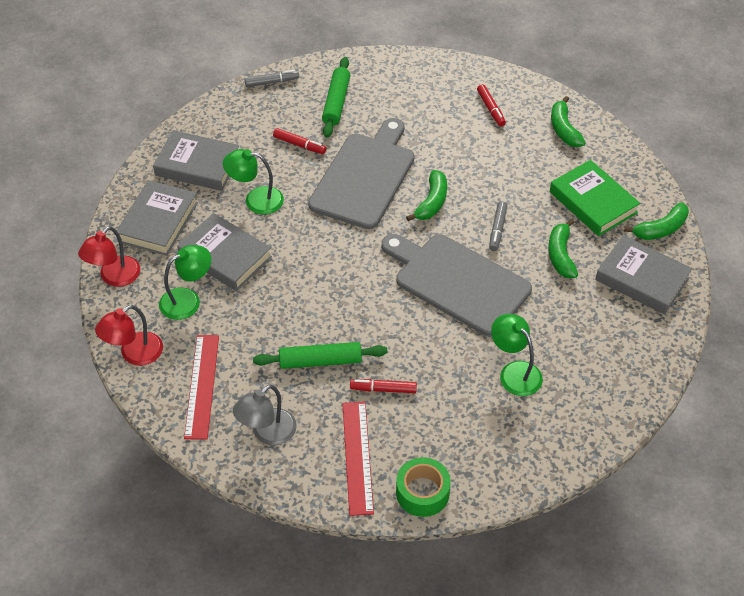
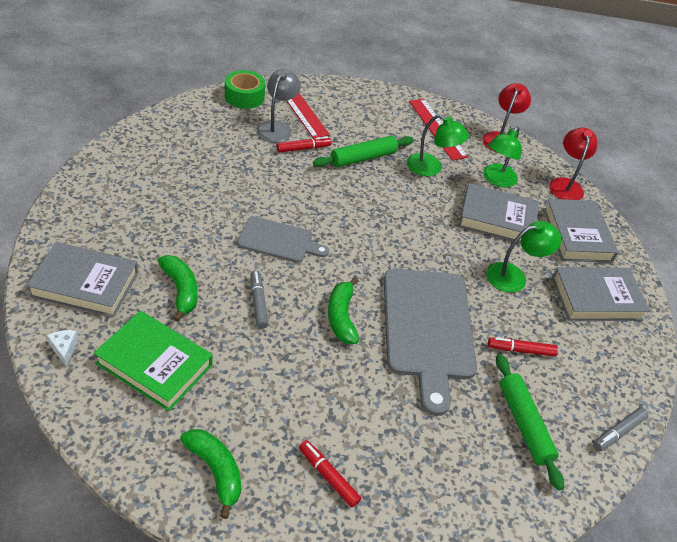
camera: 150 degrees right, 5 degrees down
(267, 433) = (371, 110): grey lamp -> grey lamp (277, 127)
(457, 282) = (278, 241): grey cutting board -> grey cutting board, size x0.56
(514, 372) = (199, 178): green lamp -> green lamp (431, 168)
(661, 229) = (64, 349): green banana -> white cheese

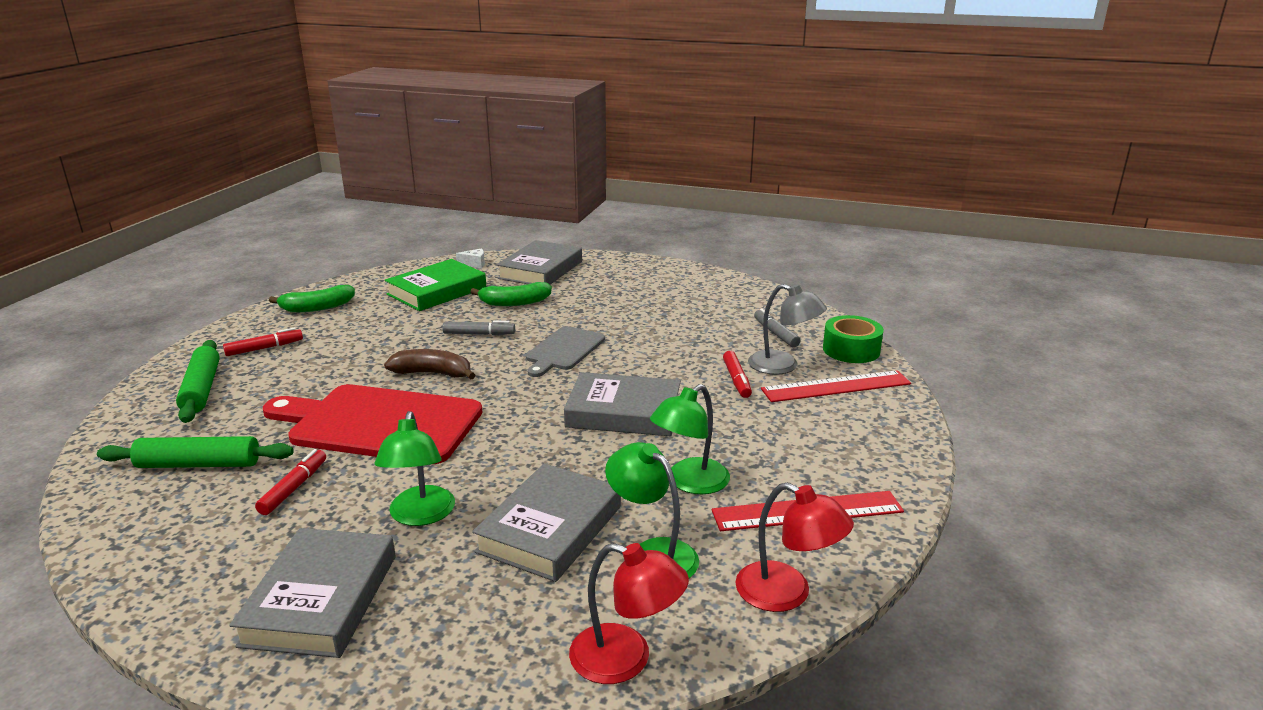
camera: 110 degrees right, 20 degrees down
(341, 317) = (433, 373): green banana -> brown banana
(363, 158) = (716, 423): green rolling pin -> green rolling pin (201, 389)
(427, 329) = (379, 423): grey cutting board -> red cutting board
(577, 235) = (475, 626): grey book -> grey book (624, 412)
(618, 432) = (107, 540): grey marker -> grey marker (775, 333)

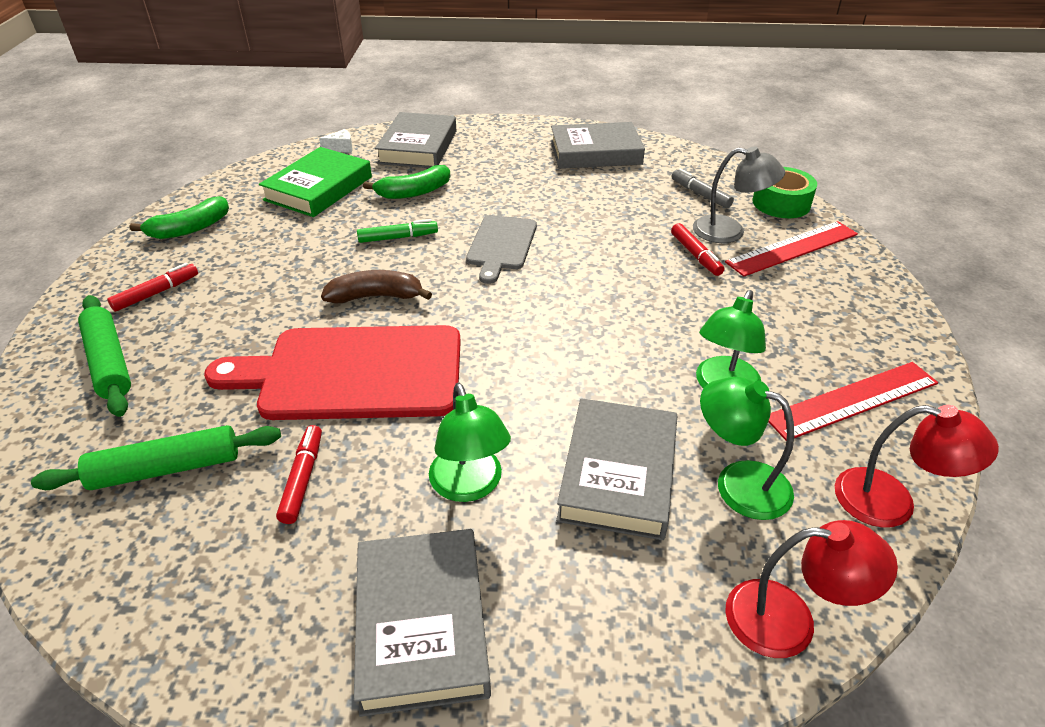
camera: 15 degrees left, 15 degrees up
(479, 334) = (398, 238): grey marker -> green marker
(624, 412) = (608, 313): grey book -> grey book (595, 152)

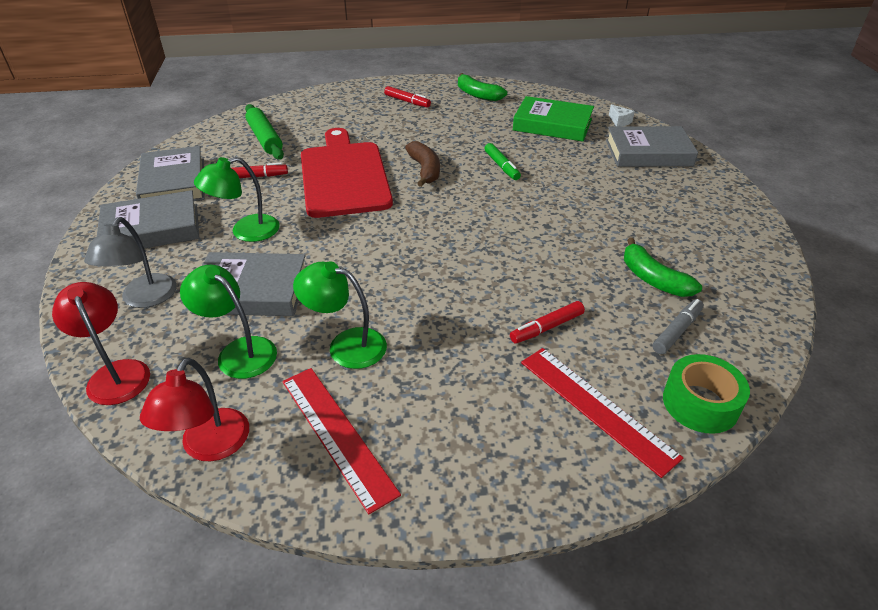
camera: 80 degrees right, 0 degrees up
(109, 362) = (344, 105): green rolling pin -> none
(414, 192) = (571, 162): green banana -> green banana (653, 279)
(501, 245) = (512, 213): grey cutting board -> none
(595, 152) = (718, 250): grey book -> grey book (174, 183)
(729, 232) = (606, 354): grey lamp -> grey lamp (144, 299)
(738, 483) = (239, 351): green lamp -> green lamp turned 75 degrees counterclockwise
(789, 620) = (116, 373): red lamp -> red lamp turned 150 degrees clockwise

